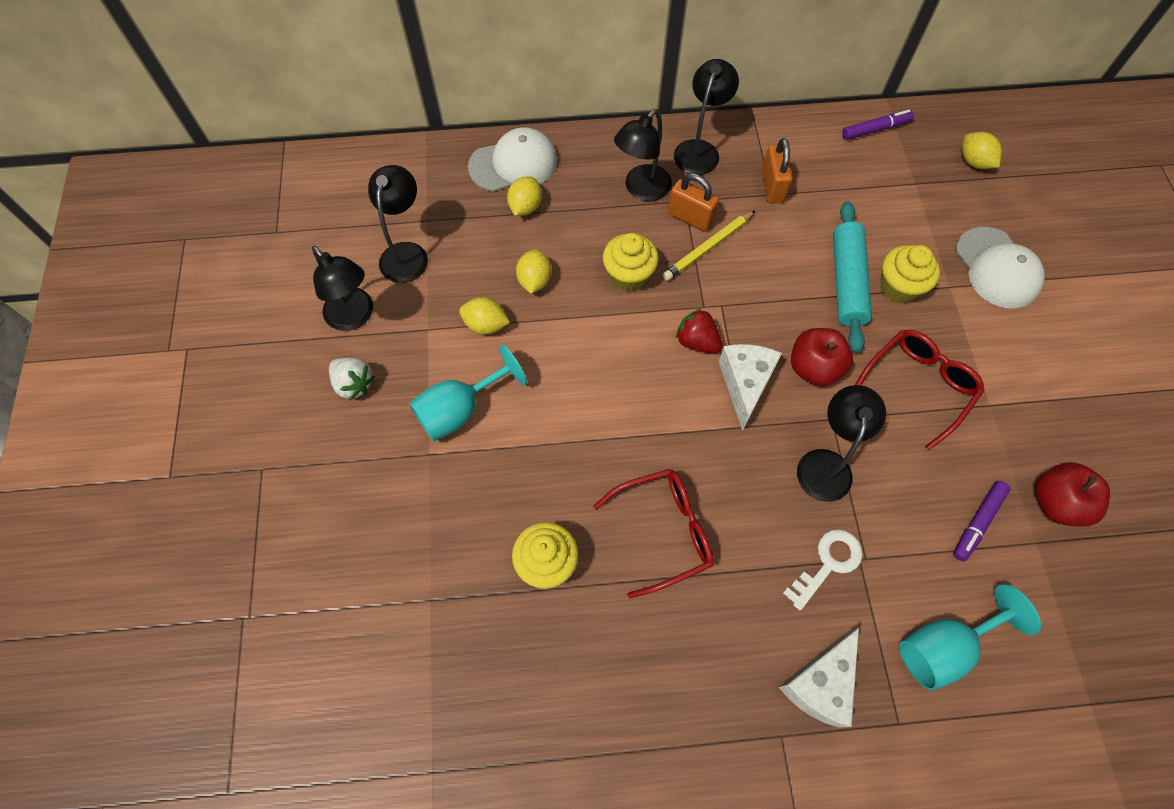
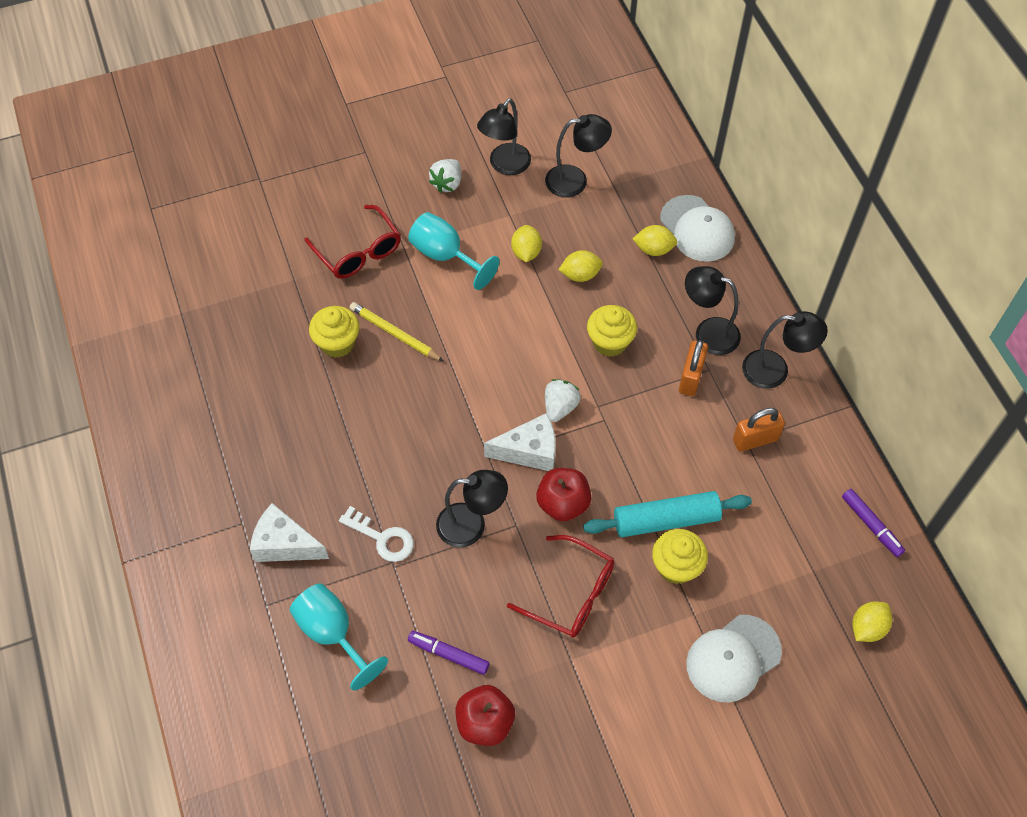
camera: 75 degrees right, 5 degrees down
(663, 532) = (380, 415): red glasses -> red glasses (358, 251)
(697, 341) = (560, 407): red strawberry -> white strawberry
(708, 248) = (662, 398): yellow pencil -> yellow pencil (394, 333)

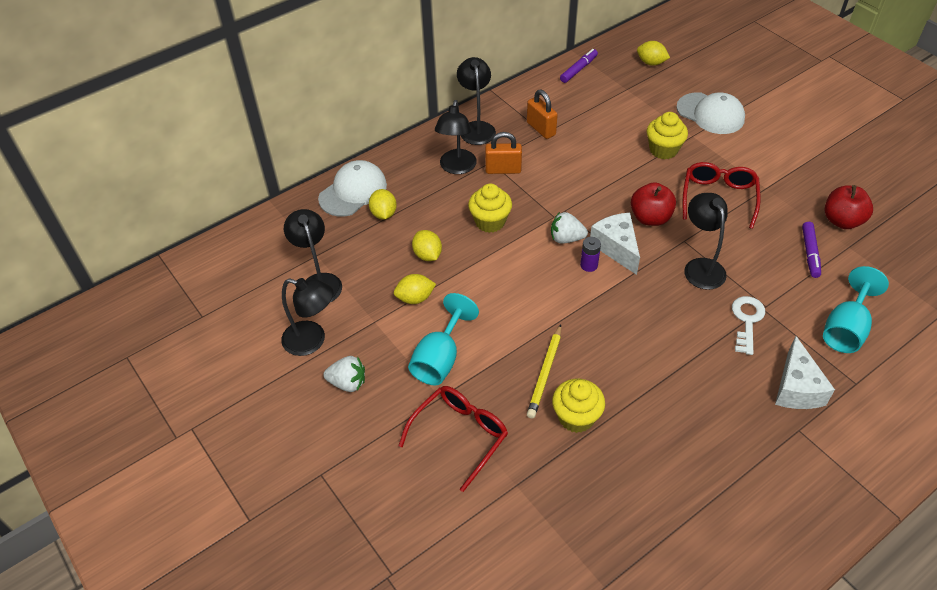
camera: 105 degrees left, 10 degrees down
(514, 415) = (589, 265): none -> purple battery
(666, 520) = (630, 161): turquoise rolling pin -> none

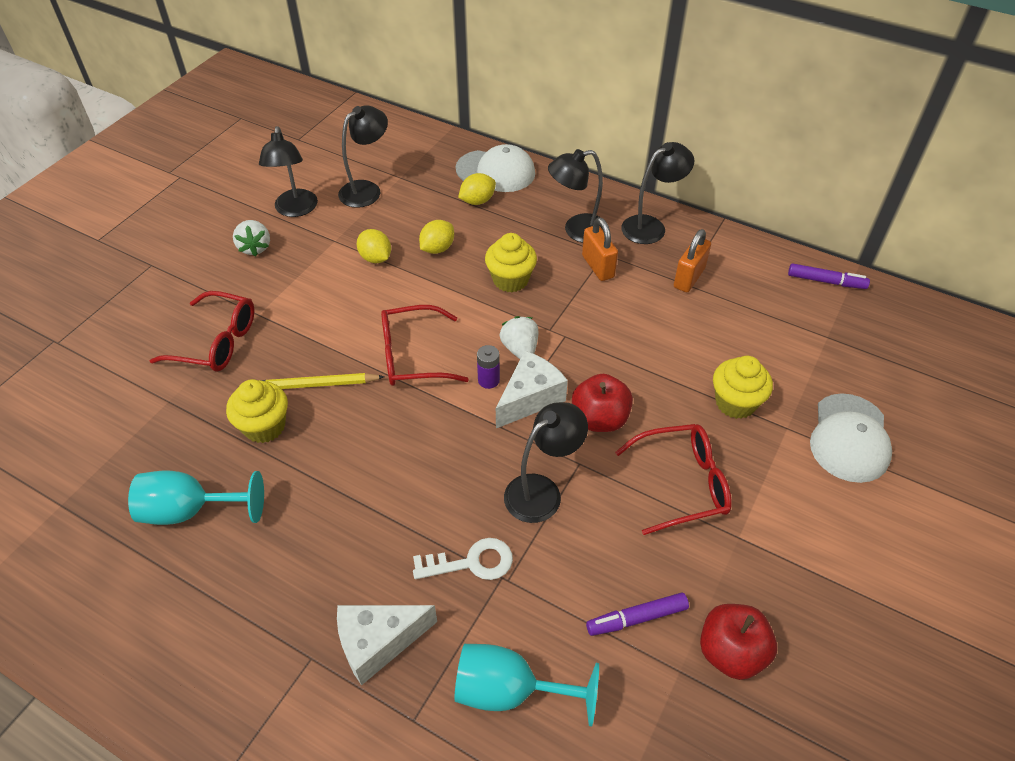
camera: 65 degrees right, 0 degrees up
(440, 359) = (305, 299): turquoise goblet -> turquoise goblet (190, 510)
(543, 302) = (413, 356): none -> red glasses
(651, 63) = (904, 348): yellow lemon -> none

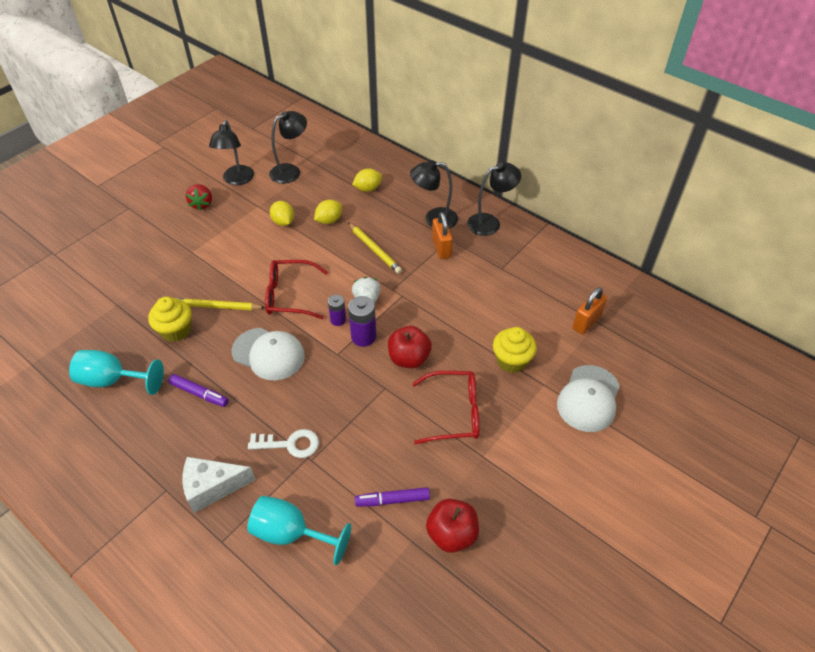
camera: 10 degrees right, 0 degrees up
(216, 342) = (158, 267): red glasses -> none
(255, 247) = (202, 204): white strawberry -> red strawberry
(496, 171) = (387, 168): white cap -> white cap (268, 354)
(510, 280) = (375, 250): yellow cupcake -> yellow pencil
(530, 398) = (363, 337): white cheese -> purple battery
(542, 491) = (353, 403): black lamp -> none
(689, 278) = (506, 265): orange padlock -> orange padlock (586, 322)
(826, 281) = (610, 280): purple marker -> purple marker (199, 393)

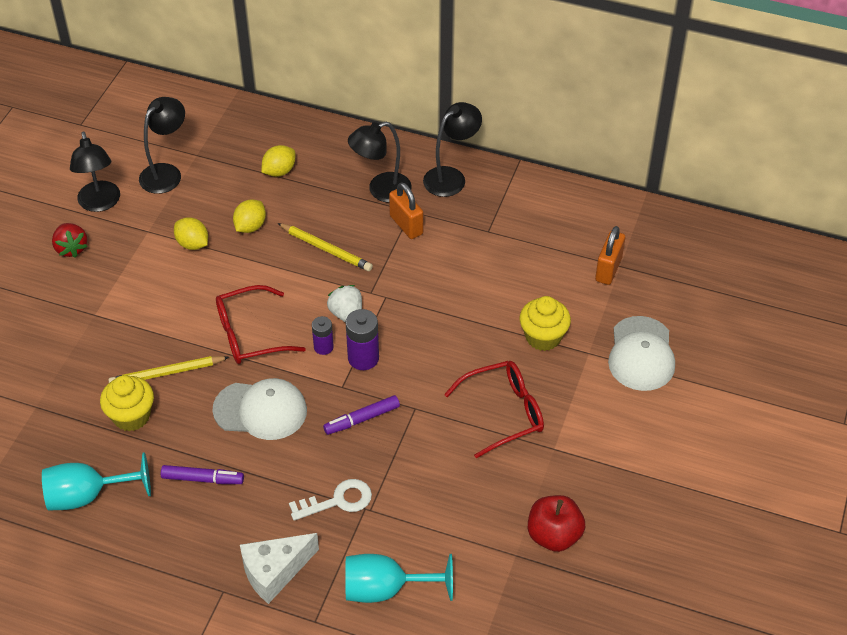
camera: 20 degrees left, 0 degrees up
(392, 500) = (478, 522): purple marker -> purple marker (362, 419)
(409, 358) = (427, 368): red apple -> none

